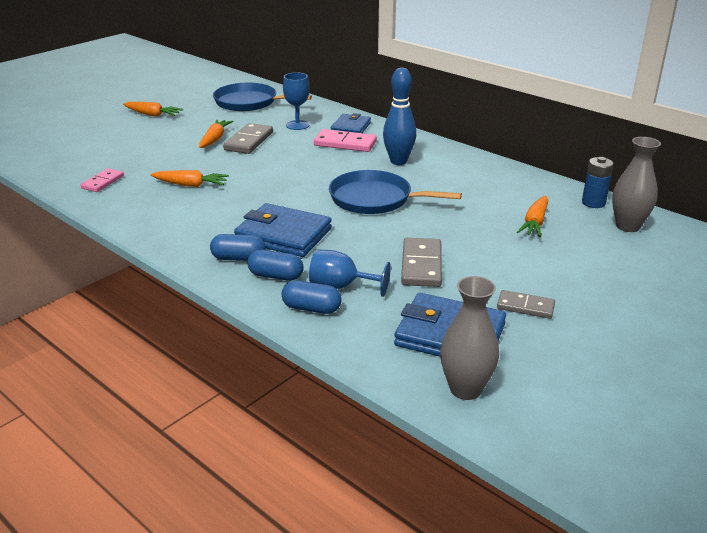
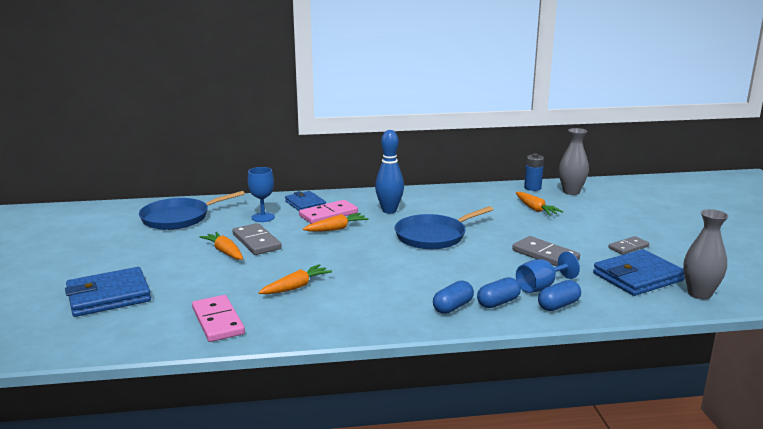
camera: 50 degrees left, 10 degrees down
(103, 182) = (218, 321): pink domino -> pink domino, size x1.55
(152, 115) = (114, 259): orange carrot -> orange carrot (336, 229)
(283, 235) = (440, 281): blue wallet -> blue wallet (109, 296)

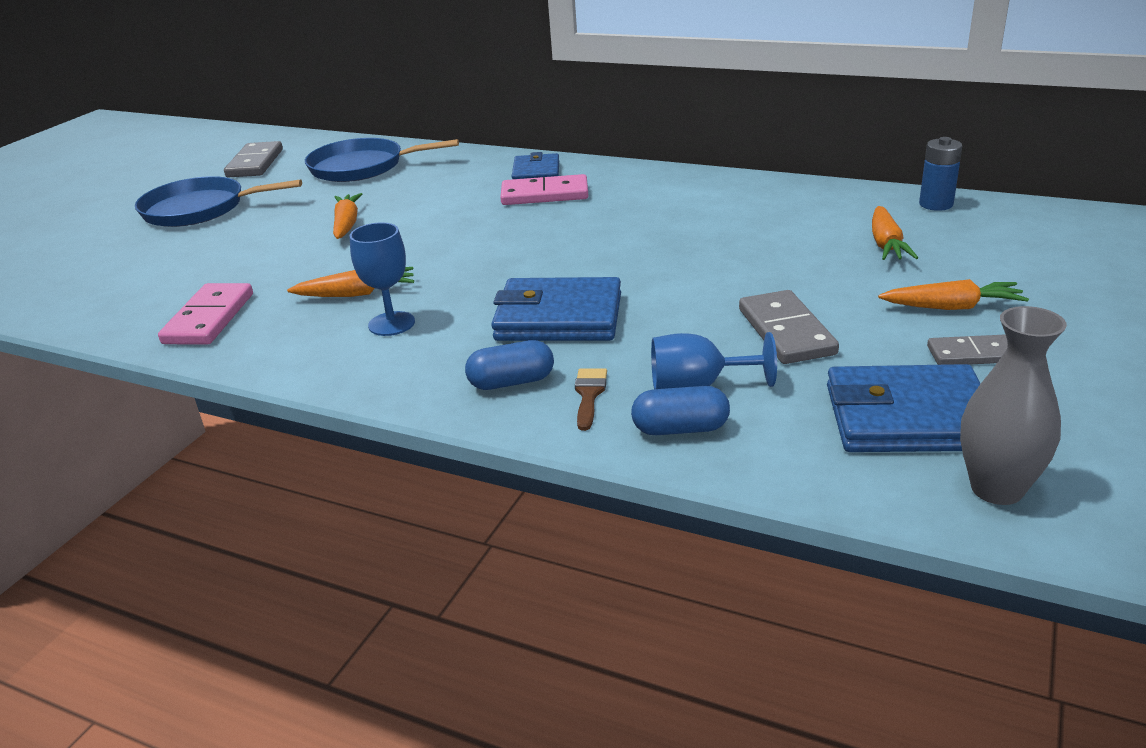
camera: 35 degrees right, 10 degrees up
(109, 296) = (155, 255): blue wallet -> blue wallet (558, 317)
(256, 242) = (401, 217): grey domino -> grey domino (255, 163)
(263, 217) = (457, 183): blue goblet -> blue goblet (391, 324)
(336, 229) = (525, 218): orange carrot -> orange carrot (952, 307)
(389, 210) = (638, 203): blue bowling pin -> none
(433, 236) = (646, 258): blue pan -> blue pan (199, 209)
(498, 303) = (589, 395): blue capsule -> brown brush
(571, 192) = (1004, 224): grey vase -> none

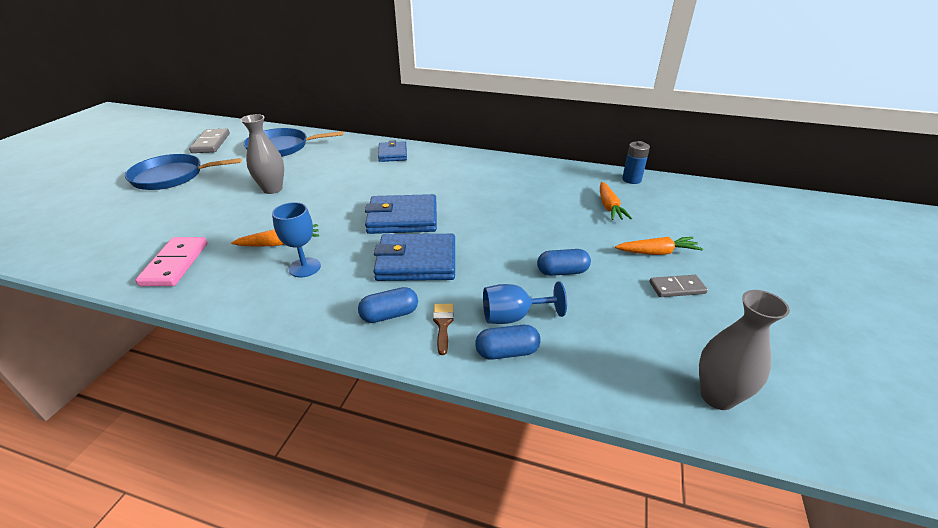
camera: 10 degrees left, 5 degrees up
(347, 224) = (272, 189): orange carrot -> grey vase
(544, 195) = (399, 169): pink domino -> none
(786, 331) = (562, 272): grey domino -> blue capsule
(908, 417) = (649, 338): blue wallet -> blue wallet (402, 218)

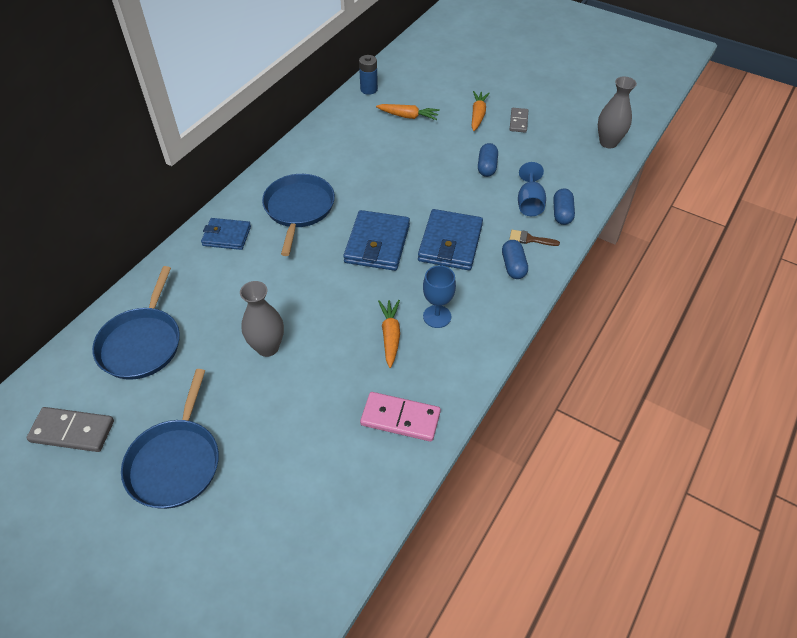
camera: 75 degrees left, 15 degrees up
(435, 175) = (298, 209): none -> blue pan

